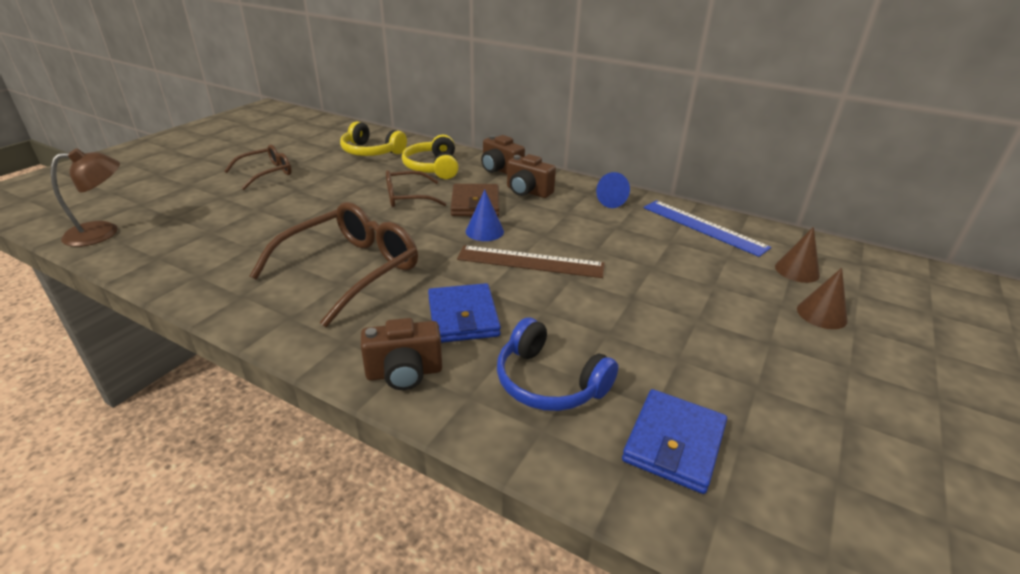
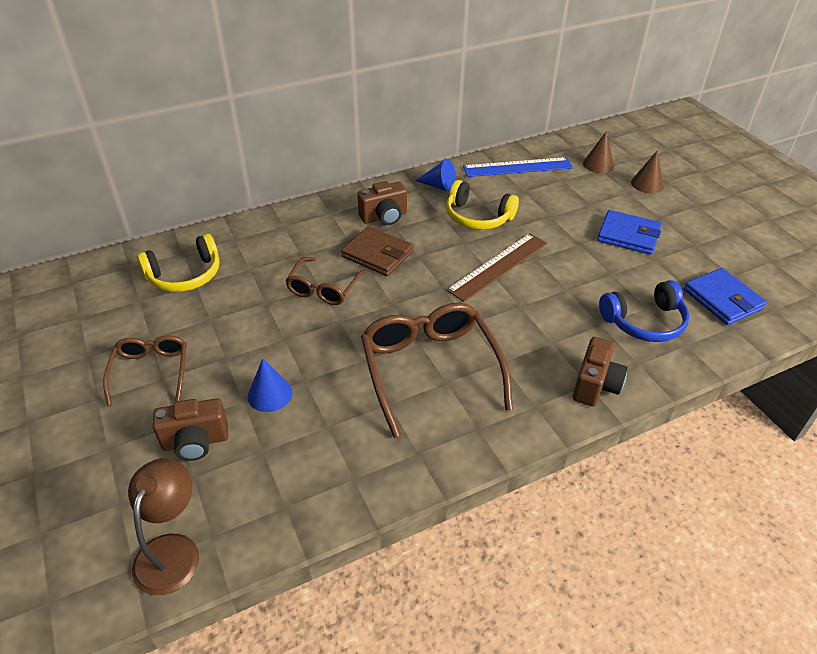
camera: 55 degrees left, 10 degrees up
(433, 167) = (275, 249): yellow headphones -> yellow headphones (477, 217)
(463, 317) = (547, 331): blue wallet -> blue wallet (628, 235)
(484, 231) = (430, 269): blue cone -> blue cone (270, 394)
(500, 170) = (325, 213): brown camera -> brown camera (195, 442)

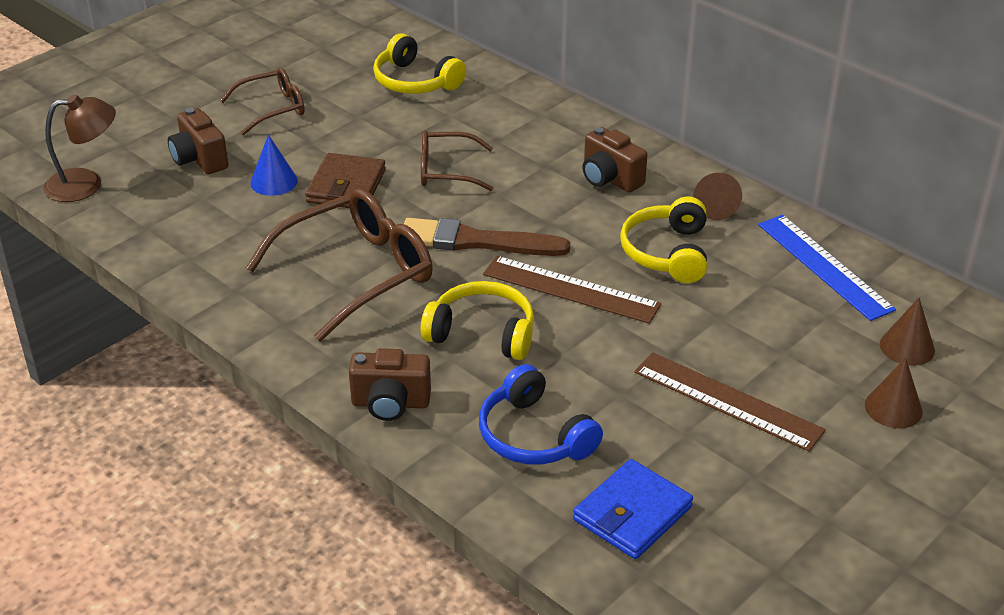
camera: 70 degrees right, 5 degrees down
(377, 254) = (531, 192): brown wallet -> brown wallet (346, 186)
(422, 295) = (476, 241): none -> brown brush
(439, 186) = (714, 206): blue cone -> brown cone
(530, 319) = (482, 333): none -> yellow headphones
(628, 235) = (727, 401): blue wallet -> brown ruler

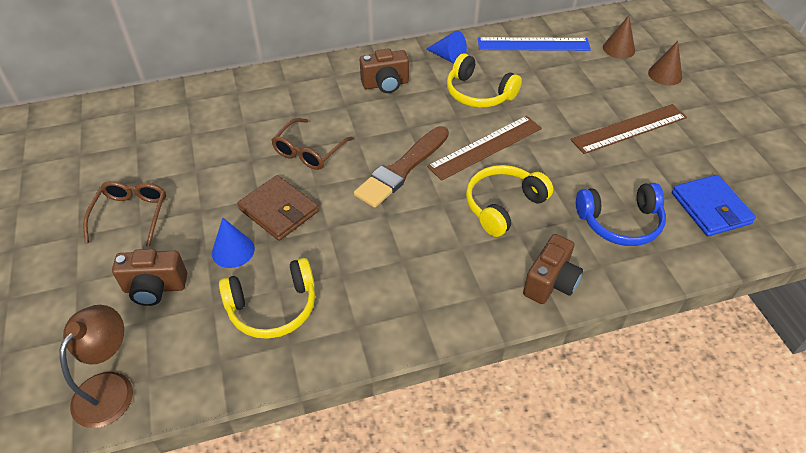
camera: 60 degrees left, 10 degrees up
(356, 273) = (390, 245): brown glasses -> none
(415, 81) = (183, 124): yellow headphones -> yellow headphones (273, 307)
(714, 206) = (448, 57): brown cone -> blue cone

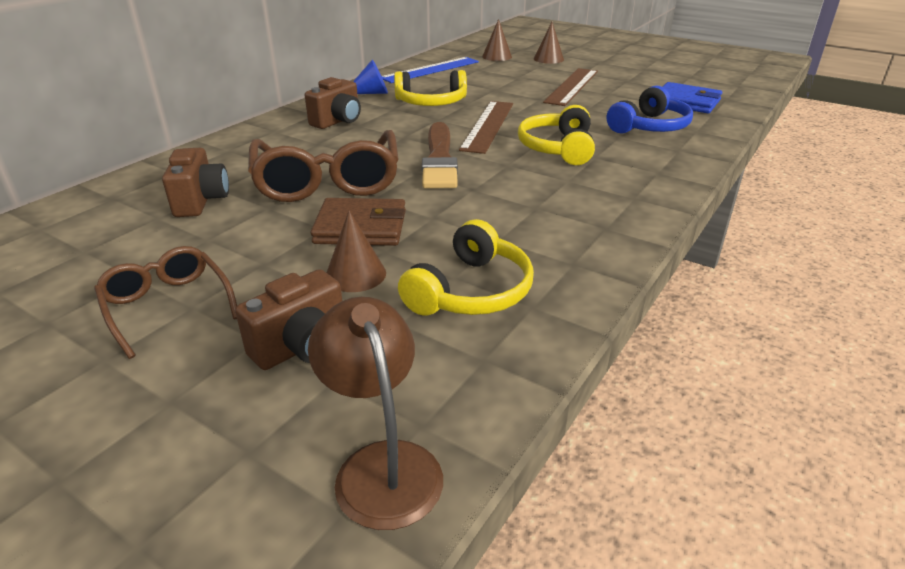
camera: 40 degrees left, 15 degrees down
(233, 250) = (355, 274): blue cone -> brown cone
(309, 151) = (327, 180): brown glasses -> brown glasses, size x1.73
(550, 282) = (664, 171): brown camera -> brown camera (201, 201)

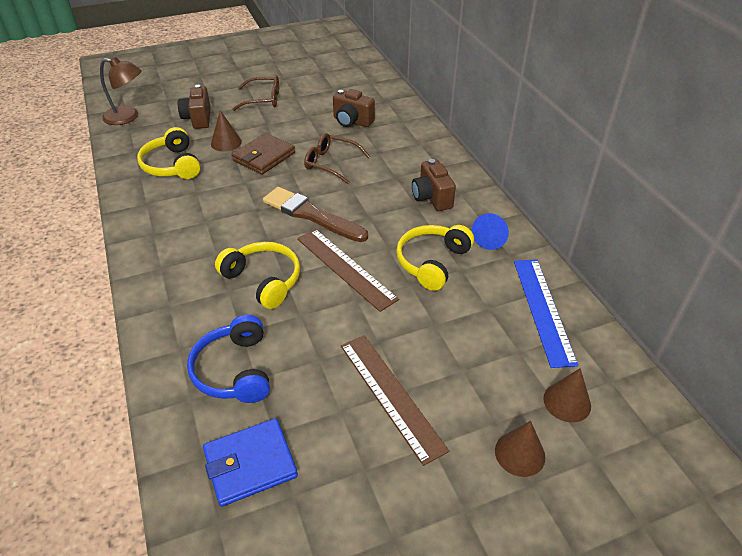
camera: 125 degrees right, 10 degrees up
(327, 180) = (331, 163): brown glasses -> brown glasses, size x0.58

